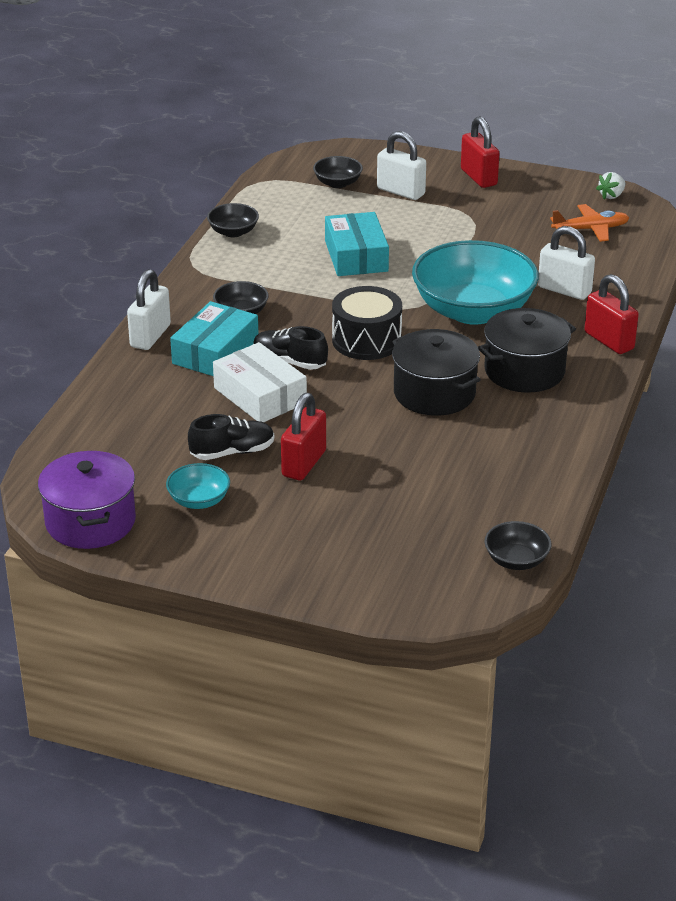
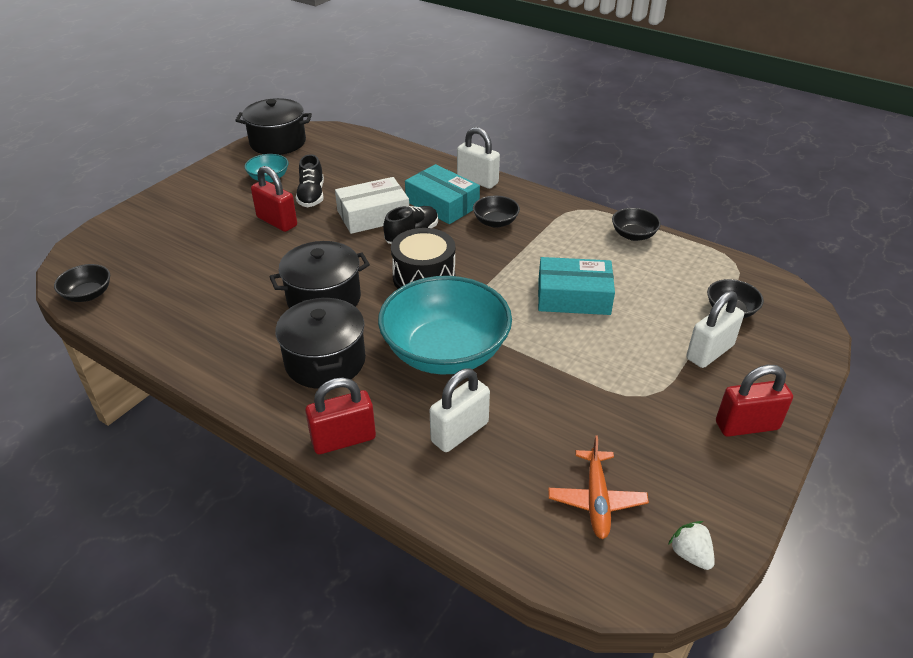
camera: 105 degrees right, 5 degrees up
(90, 522) = (278, 142): purple pot -> black pot

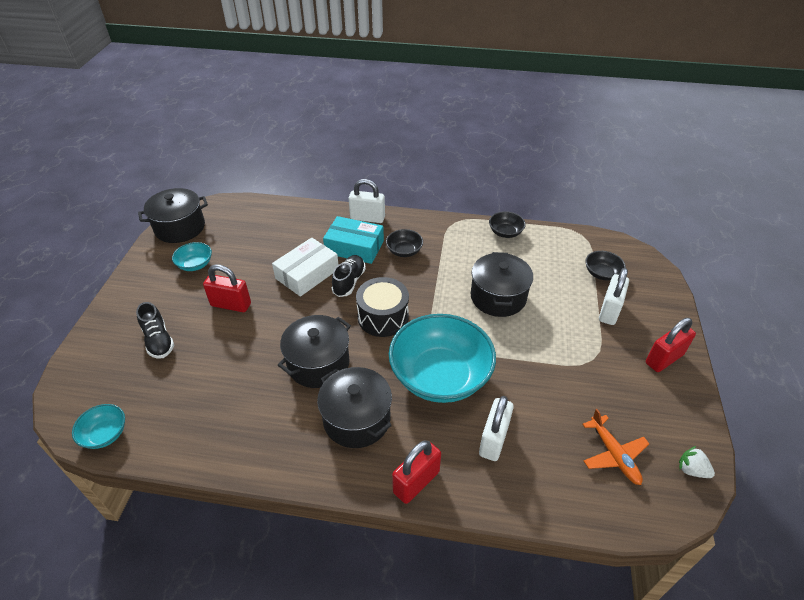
camera: 25 degrees left, 5 degrees up
(88, 294) = (105, 434): black bowl -> turquoise bowl
(311, 196) = (244, 271): black shoe -> black shoe (158, 340)
(573, 296) = (498, 297): turquoise box -> black pot

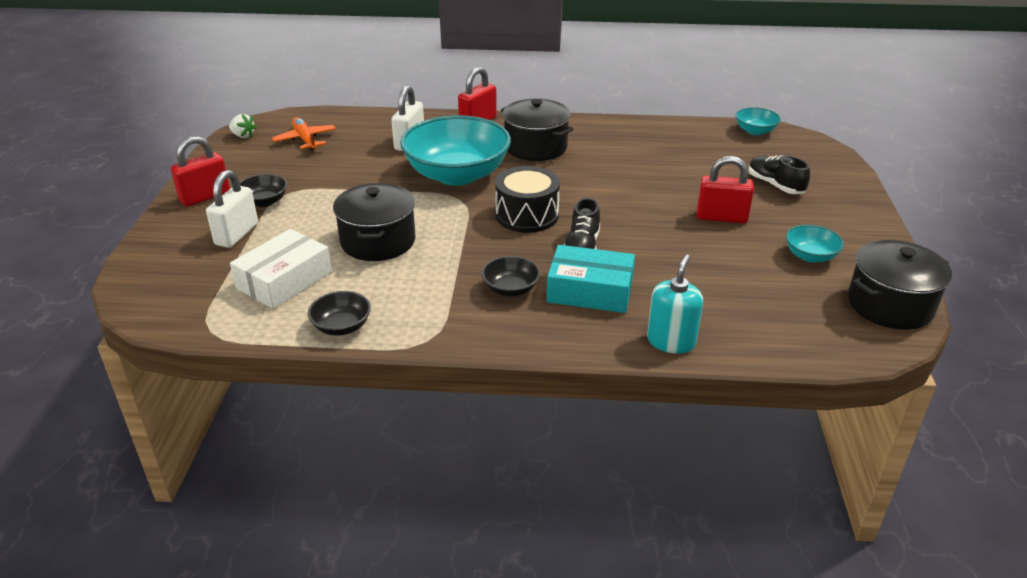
camera: 175 degrees right, 10 degrees down
(307, 274) = (644, 253): white box -> white box (284, 280)
(318, 363) = (588, 177): black pot -> none
(320, 214) = (671, 341): none -> turquoise soap dispenser
(367, 218) = (583, 338): white padlock -> none
(601, 273) = (217, 275): black bowl -> black bowl (264, 202)

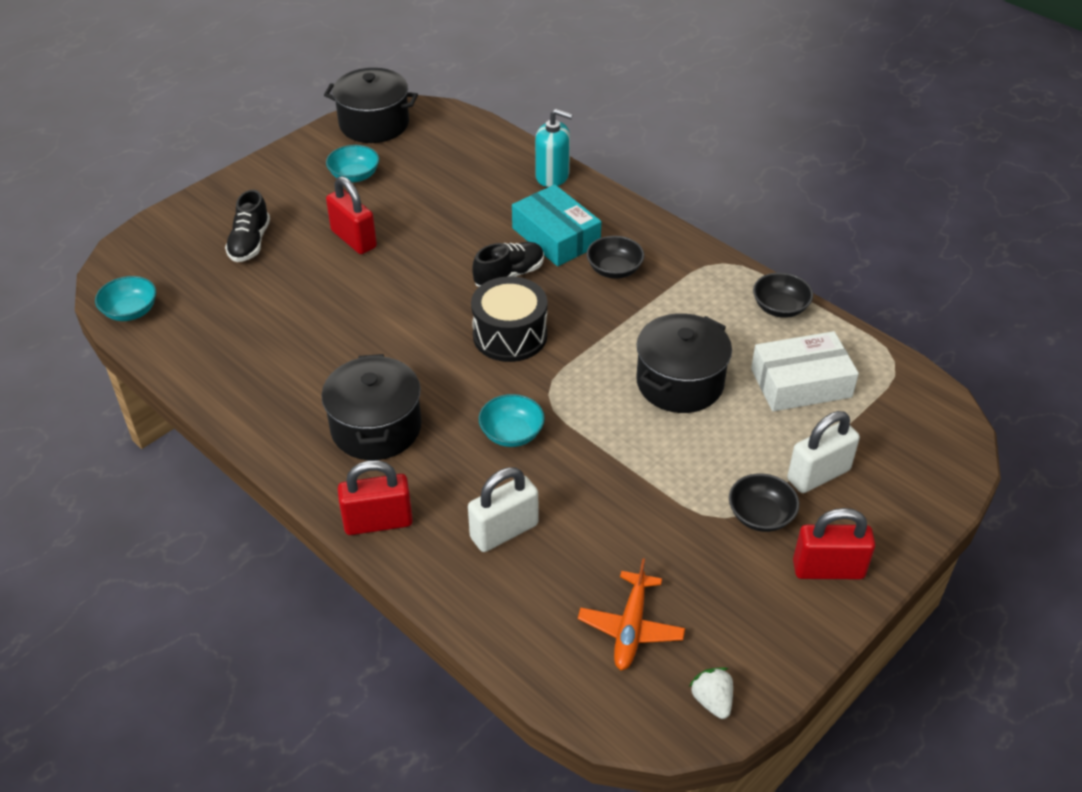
camera: 140 degrees left, 10 degrees up
(457, 174) = (512, 433): turquoise bowl -> turquoise bowl, size x0.44
(671, 341) = (552, 176): turquoise soap dispenser -> turquoise soap dispenser turned 135 degrees counterclockwise

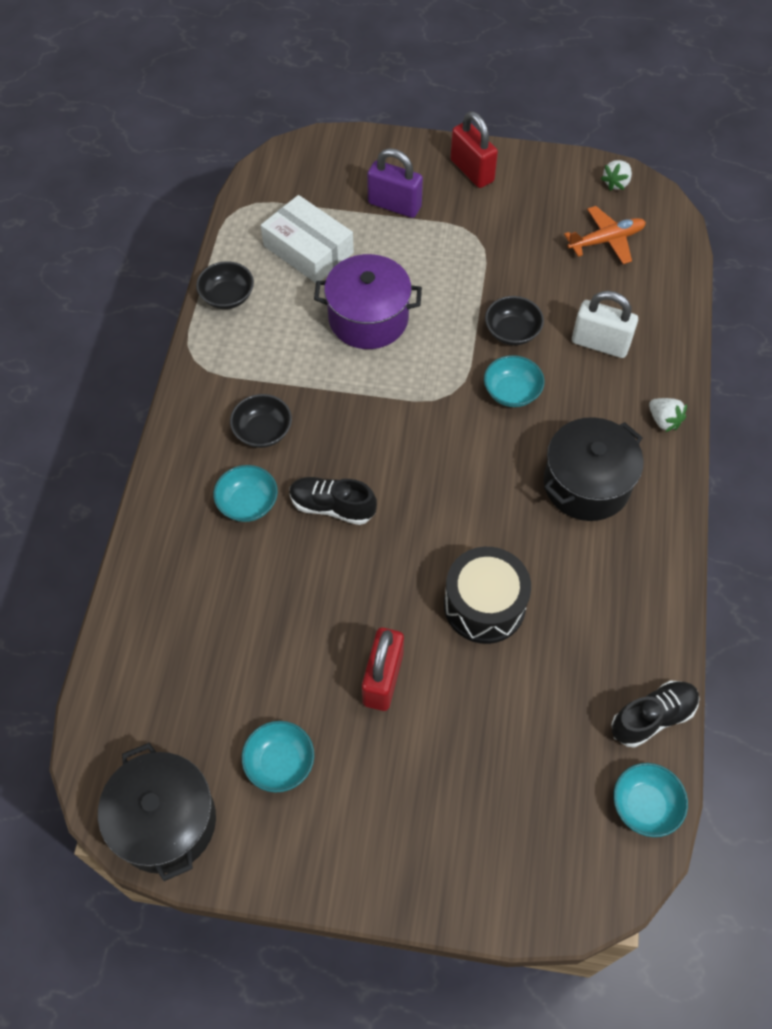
camera: 125 degrees left, 15 degrees up
(250, 243) = (464, 778): black shoe -> black shoe (652, 717)
(378, 522) = (664, 421): red padlock -> white strawberry
(510, 335) = (408, 458): black drum -> black drum (484, 605)
(552, 176) = (149, 564): turquoise soap dispenser -> none
(556, 236) = (248, 503): turquoise box -> turquoise bowl
(680, 382) = (368, 318): black pot -> purple pot
(760, 515) = (458, 219): black bowl -> black bowl (512, 332)
(818, 475) = (394, 205): white padlock -> purple padlock

